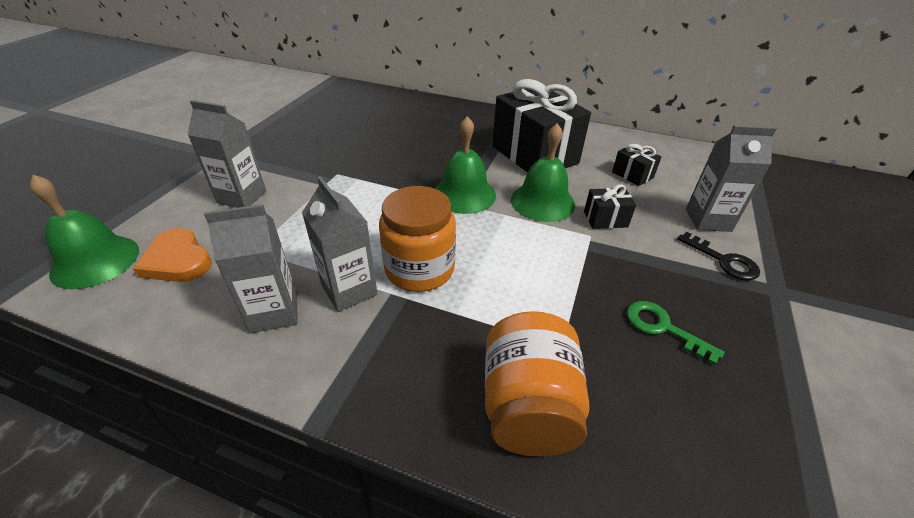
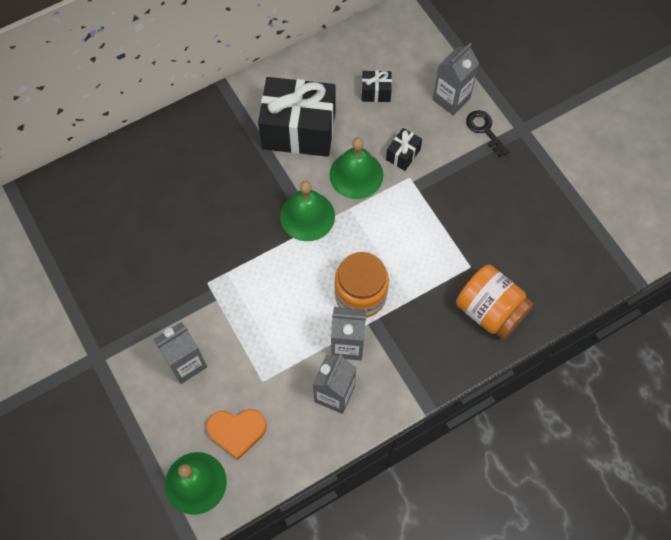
camera: 50 degrees left, 25 degrees up
(663, 328) = (498, 210): green key -> none
(723, 261) = (484, 130): black key -> black key turned 120 degrees counterclockwise

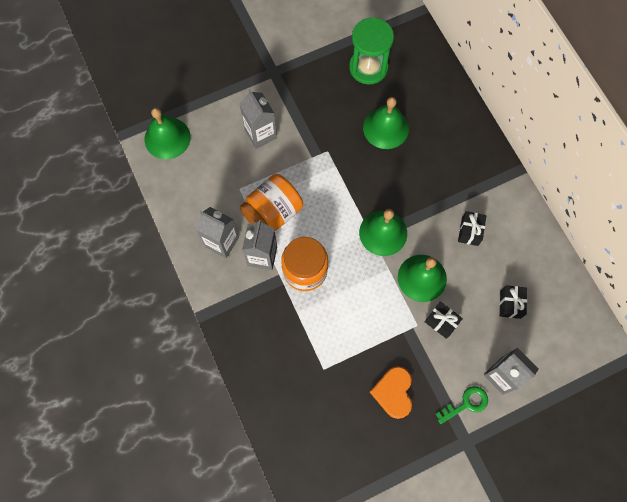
camera: 95 degrees right, 5 degrees up
(91, 244) = (368, 67): none -> green hourglass
(174, 220) = (386, 128): none -> green bell
(237, 431) = (201, 168): orange heart -> orange heart (393, 392)
(299, 130) = (470, 231): black gift -> black gift, size x0.43
(484, 130) = (466, 404): black key -> green key
(490, 310) = (280, 380): orange jar -> orange jar (272, 212)

